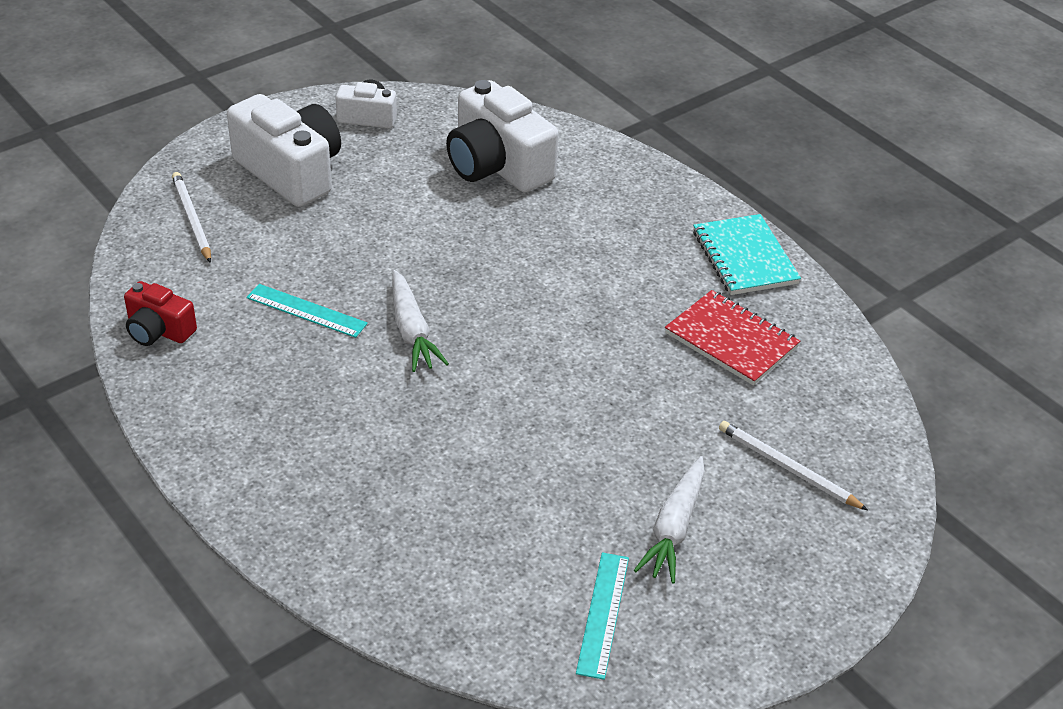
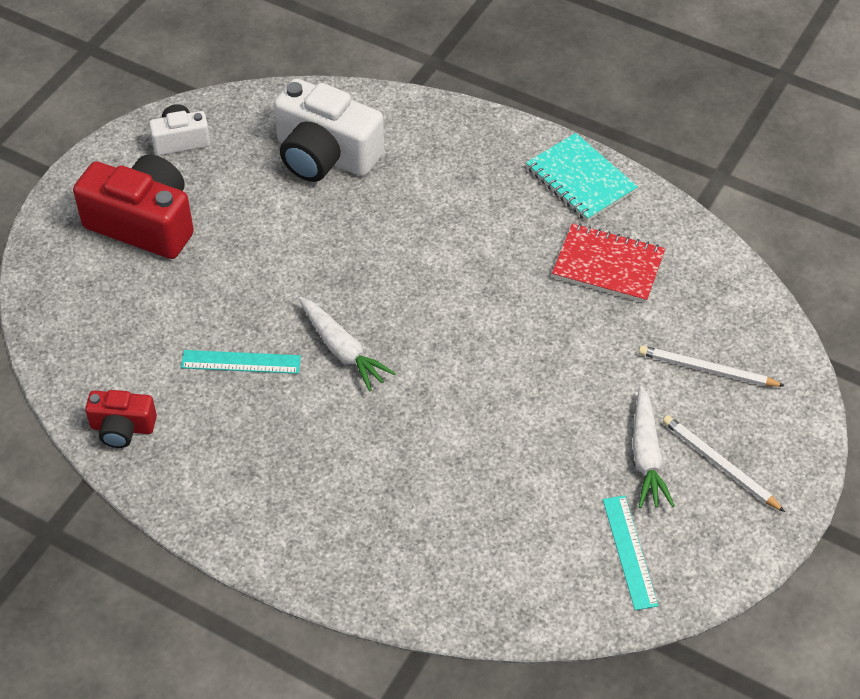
camera: 20 degrees left, 10 degrees up
(192, 219) = (83, 304): white pencil -> white pencil (720, 465)
(290, 172) = (144, 223): white camera -> red camera

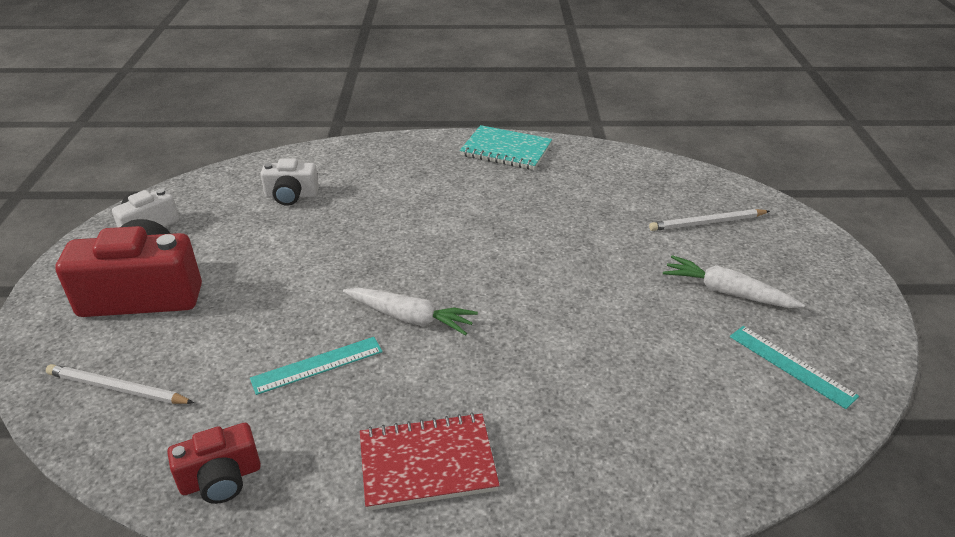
camera: 30 degrees left, 15 degrees down
(325, 155) = (291, 195): white camera -> white camera, size x0.54
(608, 265) = (574, 189): red notebook -> red notebook (427, 463)
(646, 456) = (727, 292): white carrot -> white carrot turned 150 degrees clockwise
(720, 465) = (784, 276): white pencil -> white pencil (118, 388)

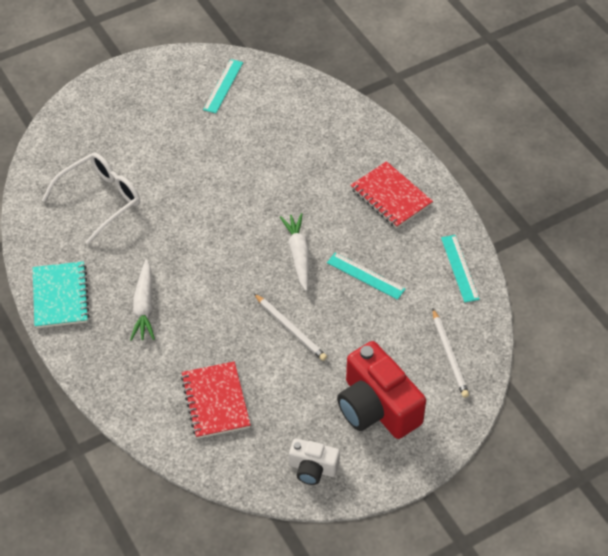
camera: 120 degrees left, 15 degrees up
(221, 478) = (459, 268): red camera -> turquoise ruler
(291, 195) = (215, 401): white camera -> red notebook
(620, 202) = (100, 200): none -> white glasses
(707, 223) = (99, 148): white pencil -> white pencil (290, 328)
(727, 292) = (174, 123): white carrot -> white carrot (144, 306)

